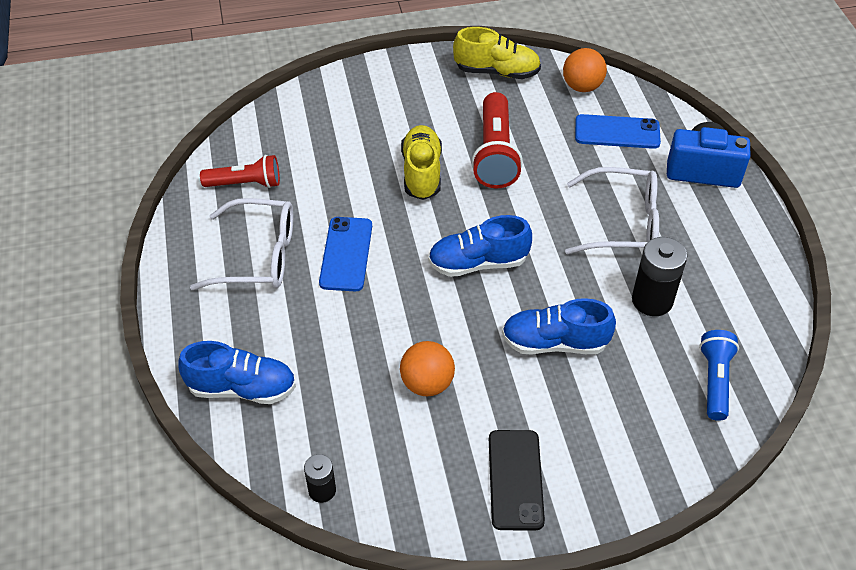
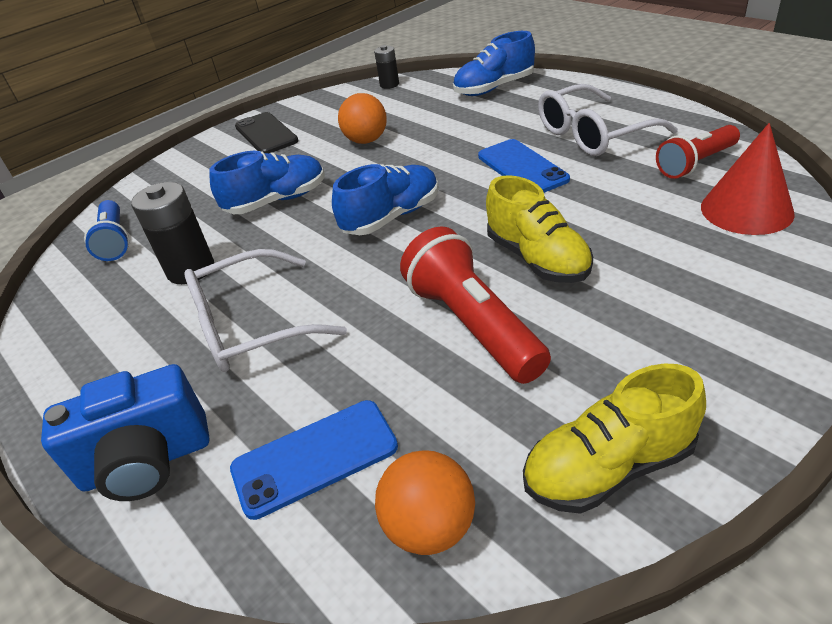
camera: 155 degrees right, 10 degrees down
(277, 136) = (746, 210): none -> red cone

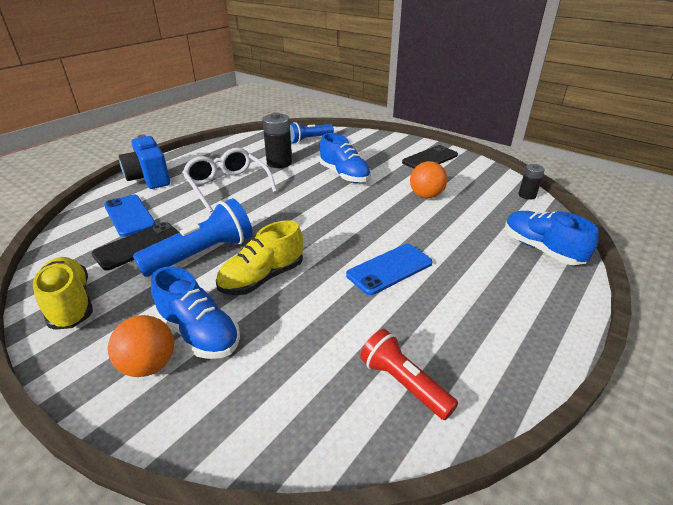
camera: 75 degrees right, 5 degrees down
(392, 217) = (322, 216): blue shoe -> blue shoe (199, 333)
(430, 527) = (72, 249): orange ball -> orange ball (149, 365)
(436, 414) = (138, 246): none -> black phone
(473, 324) = (203, 254): red flashlight -> blue flashlight
(592, 134) = (456, 311): white glasses -> none
(746, 210) = (313, 411): red cone -> none

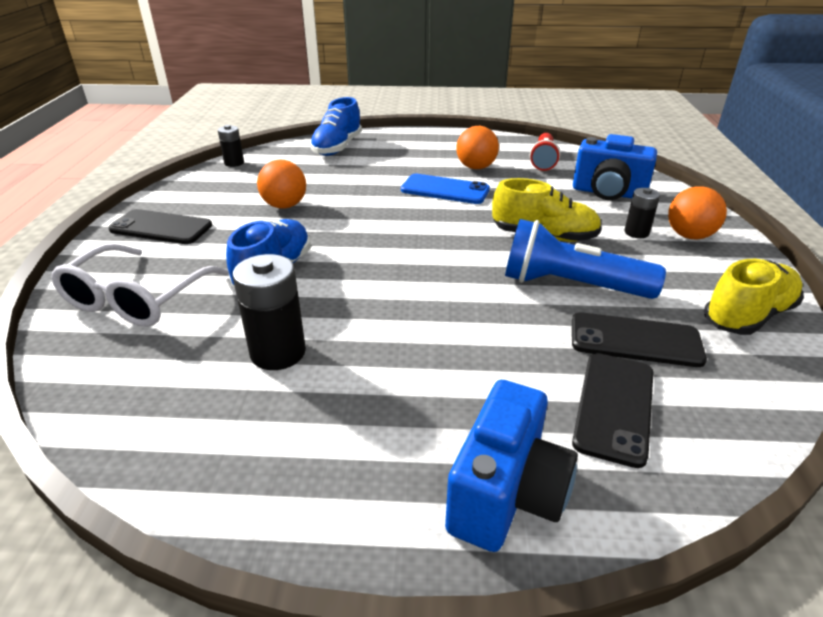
camera: 125 degrees left, 0 degrees up
(71, 304) = (748, 316): yellow shoe -> yellow shoe turned 150 degrees counterclockwise
(129, 215) = (614, 407): blue phone -> black phone
(199, 333) = (636, 232): blue shoe -> black battery
(227, 186) = (417, 362): white glasses -> white glasses (136, 299)
(275, 376) = (608, 193): none -> blue camera
(309, 139) = (129, 371): blue flashlight -> none
(425, 313) = (476, 167): none -> orange ball

